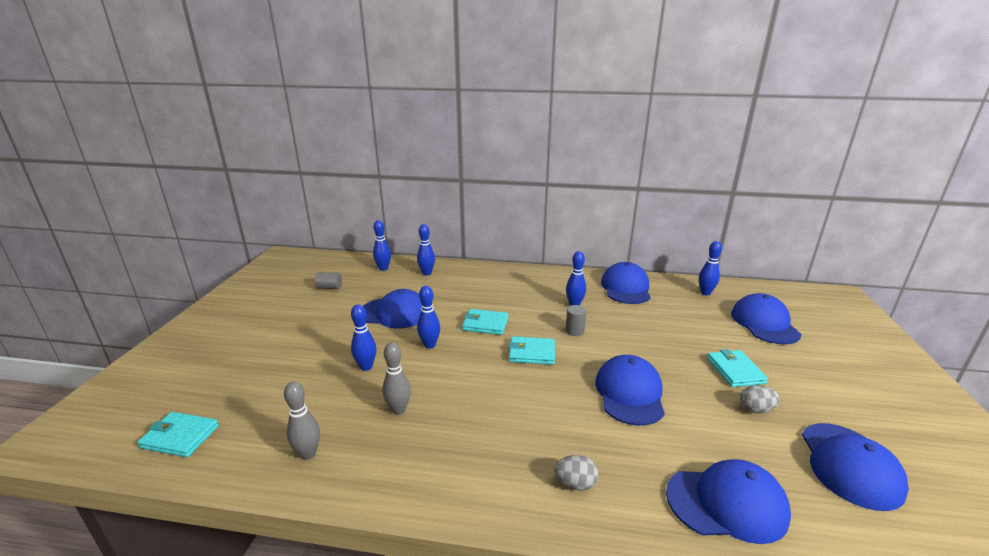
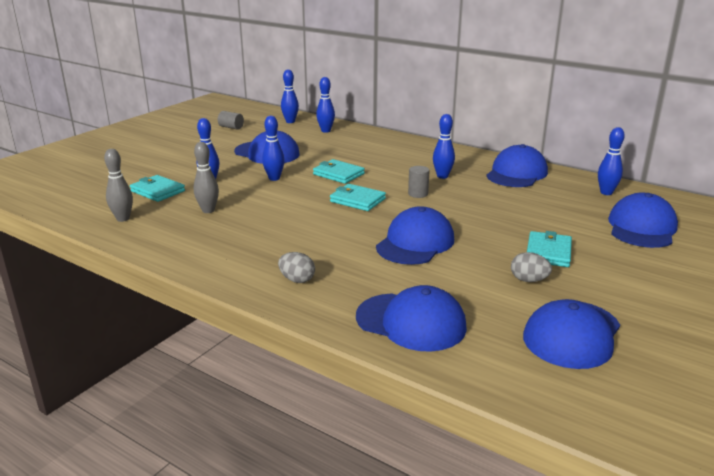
camera: 25 degrees right, 0 degrees up
(180, 437) = (52, 192): turquoise wallet -> turquoise wallet (157, 191)

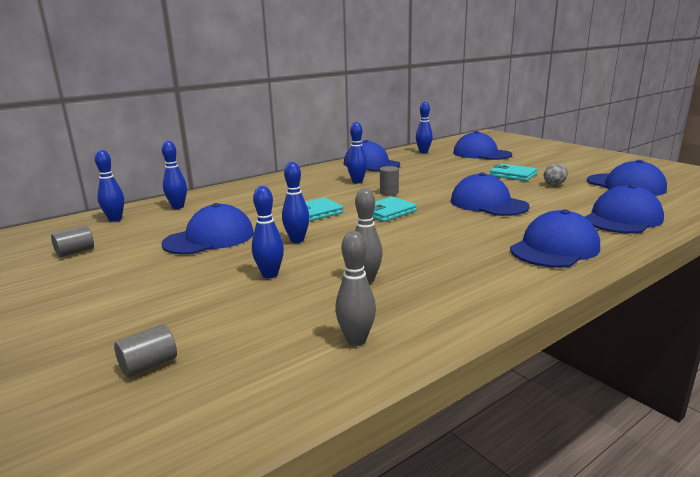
camera: 70 degrees left, 5 degrees down
(99, 177) = (149, 365): none -> grey cylinder
(157, 191) = (270, 311): turquoise wallet -> none
(297, 280) = (554, 248): grey egg -> blue cap

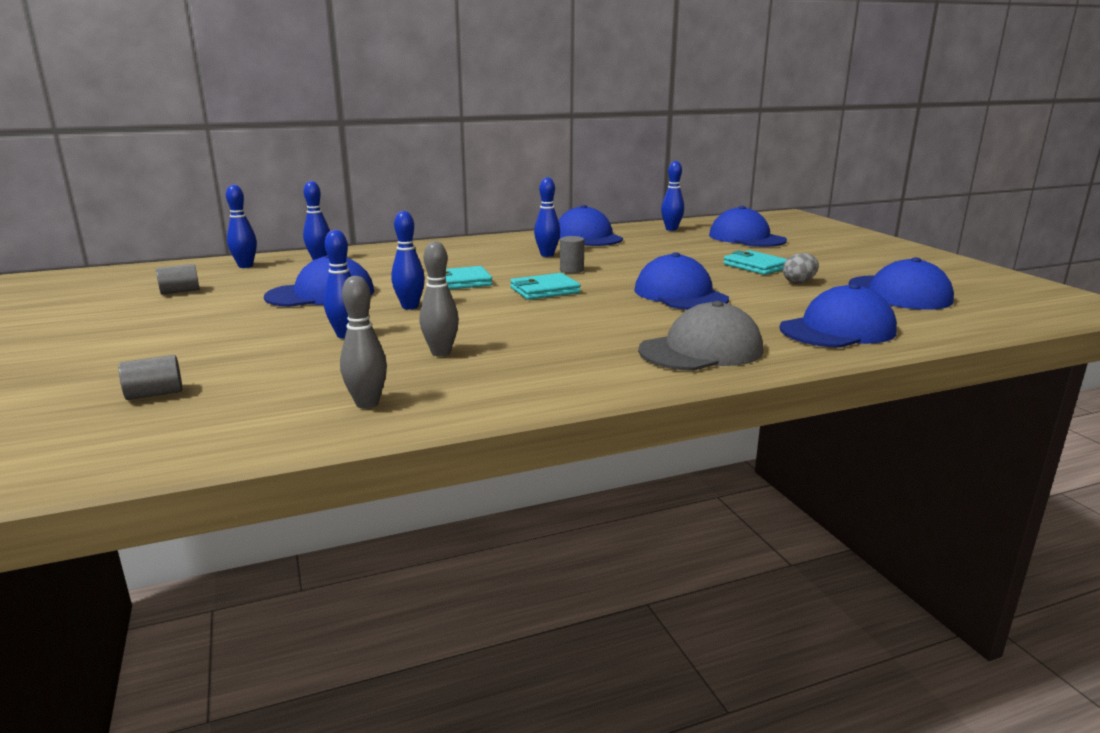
camera: 15 degrees right, 0 degrees up
(554, 248) = (701, 350): blue cap -> grey cap

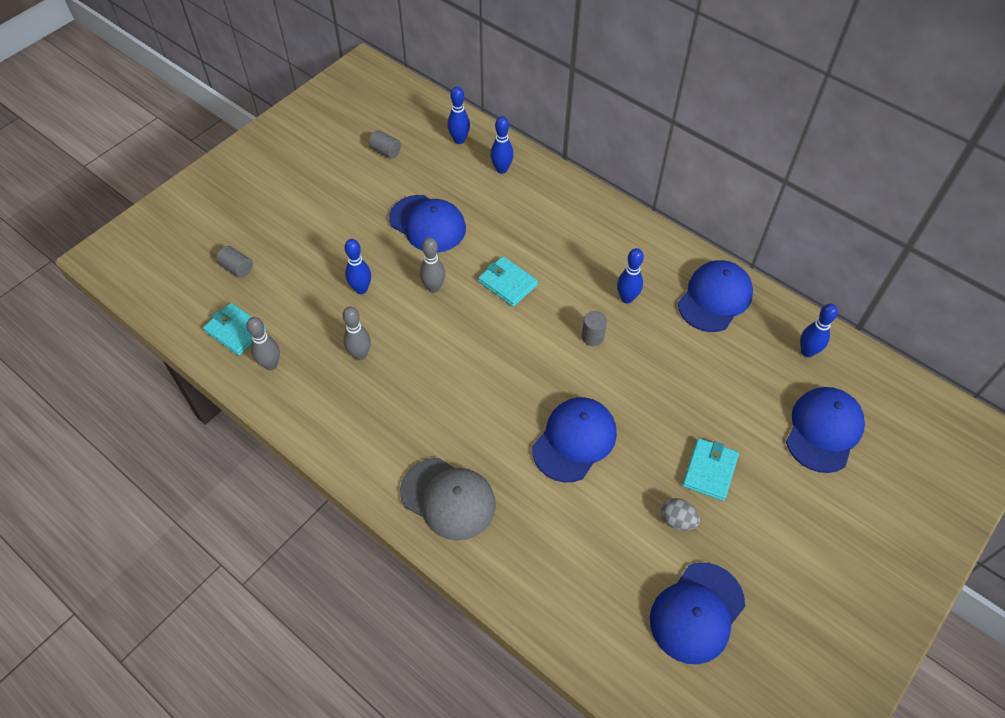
camera: 60 degrees right, 35 degrees up
(410, 307) = (434, 288): blue bowling pin -> grey bowling pin
(544, 290) = (523, 345): turquoise wallet -> turquoise wallet (235, 331)
(837, 330) = (550, 579): blue cap -> none

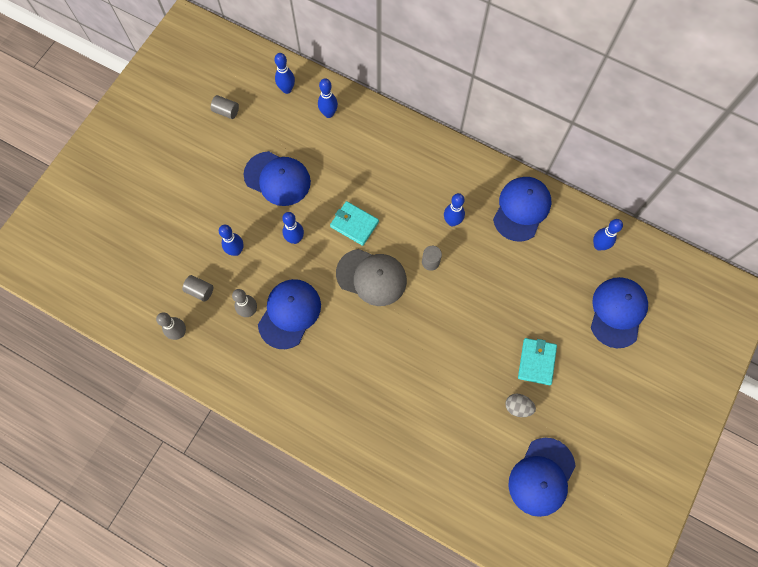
camera: 10 degrees left, 15 degrees up
(235, 331) = (142, 307): turquoise wallet -> none
(237, 268) = (128, 249): grey cylinder -> grey cylinder (200, 291)
(434, 288) = (295, 239): grey bowling pin -> blue bowling pin
(448, 498) = (344, 422): grey cap -> grey cap (371, 277)
(574, 440) = (431, 355): blue cap -> blue cap (289, 314)

